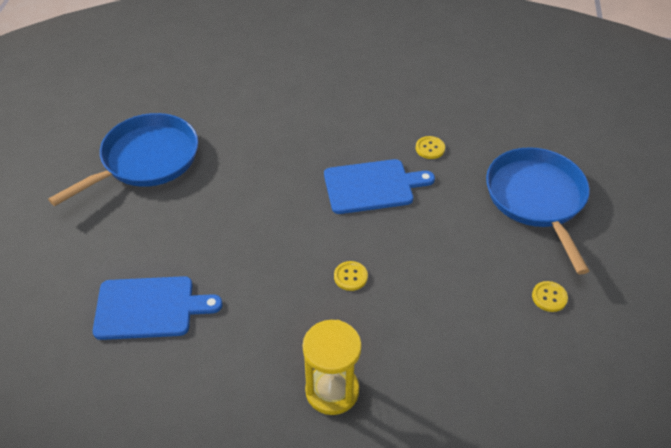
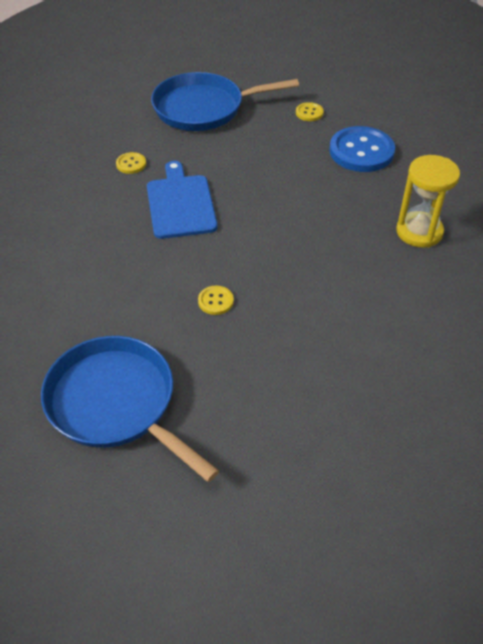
camera: 90 degrees left, 0 degrees up
(149, 308) = (350, 369): blue cutting board -> none
(350, 276) = (296, 220): yellow button -> yellow button (215, 301)
(477, 346) = (361, 151): none -> blue button

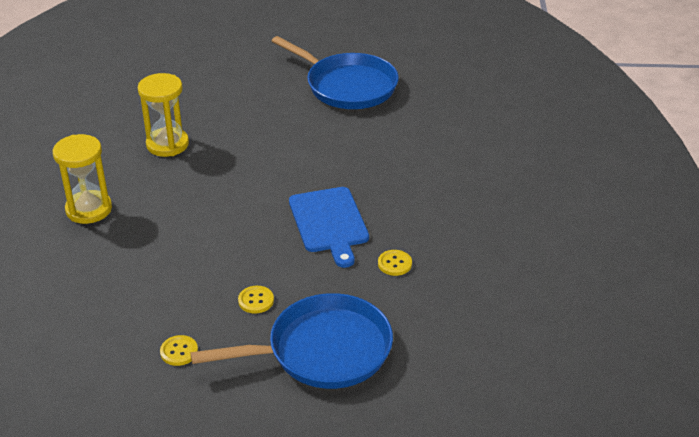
camera: 175 degrees right, 10 degrees down
(215, 301) = (284, 145): yellow button -> yellow button (256, 300)
(355, 312) = (167, 144): none -> yellow hourglass
(361, 151) = (123, 296): blue button -> none

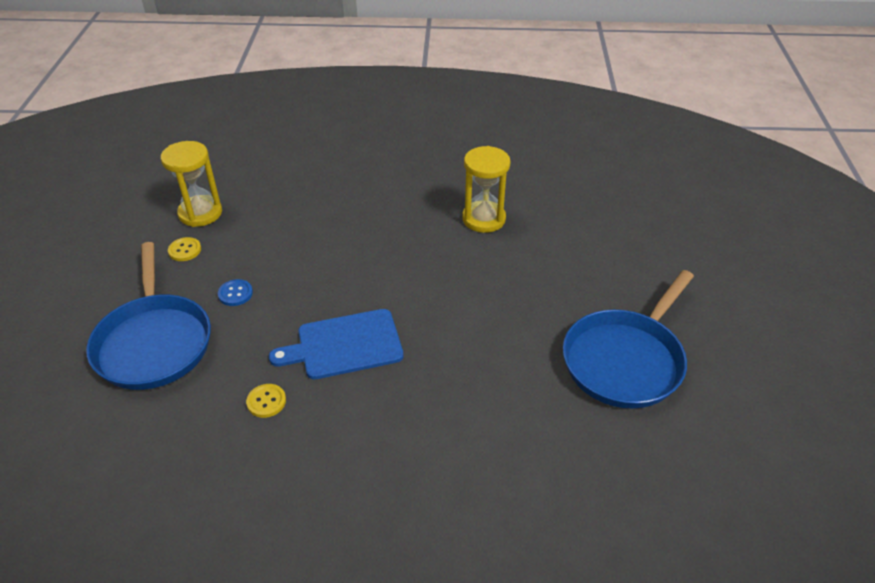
camera: 90 degrees right, 5 degrees up
(89, 209) = (382, 182): yellow hourglass -> yellow hourglass (200, 213)
(256, 300) = (235, 293): yellow button -> blue button

